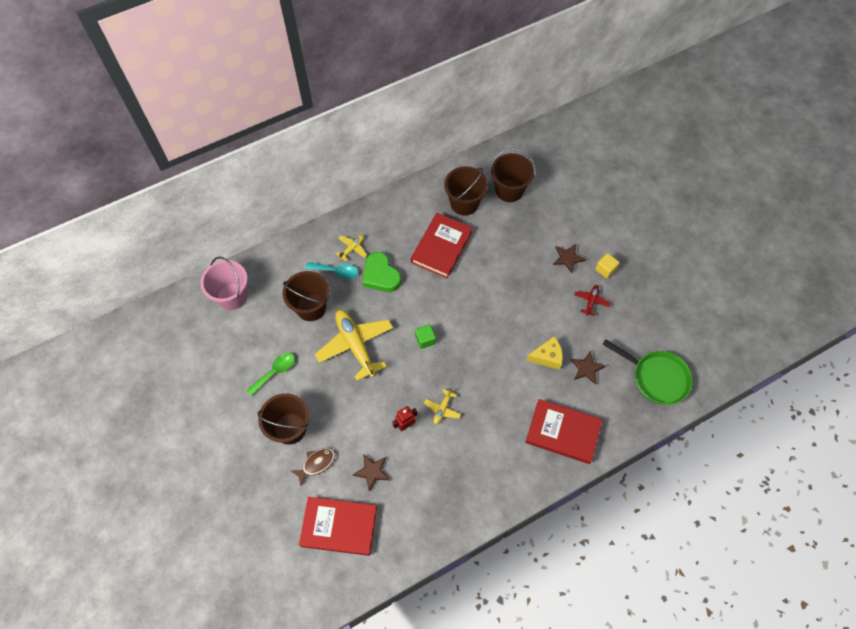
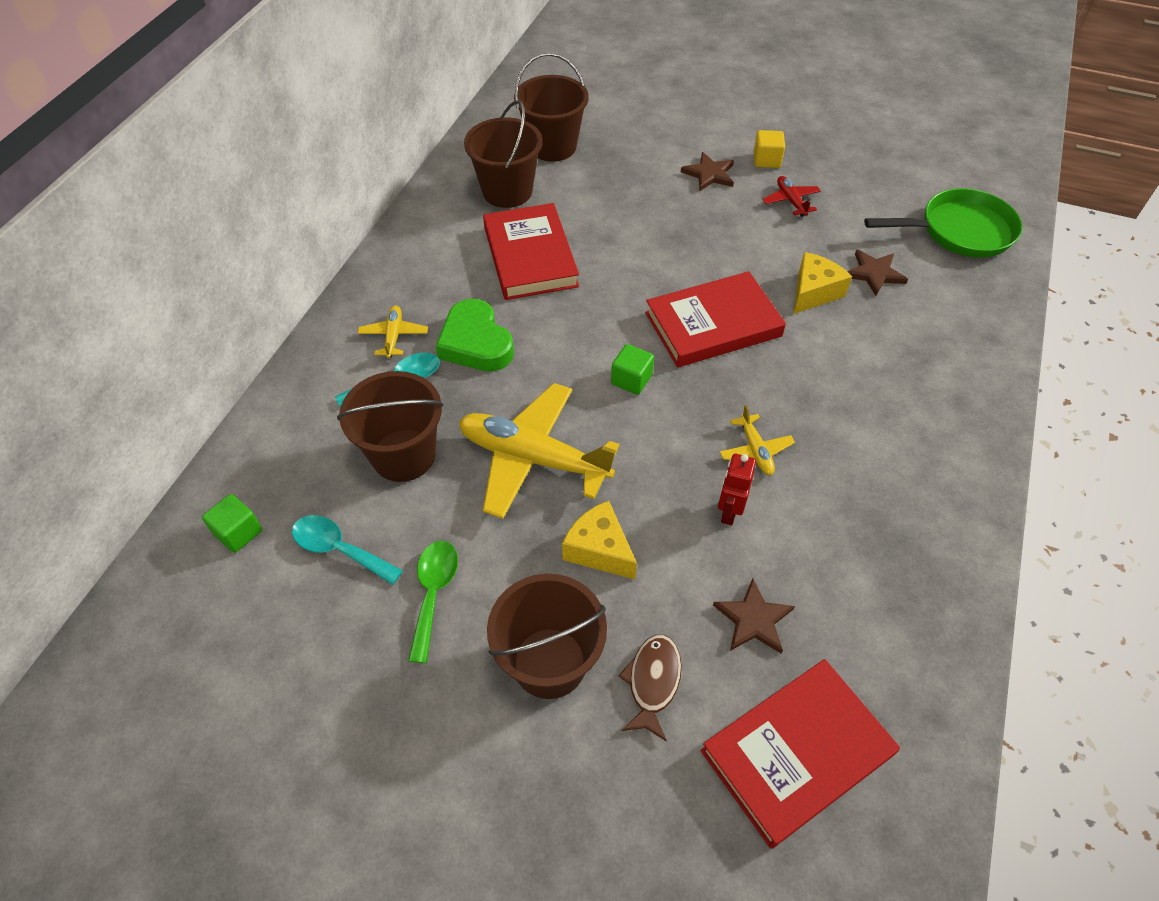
camera: 40 degrees left, 10 degrees down
(232, 296) = (238, 532): pink bucket -> green cube
(259, 329) = (339, 549): none -> turquoise spoon
(344, 401) = (599, 550): none -> yellow cheese
(380, 275) = (476, 343): green heart -> green heart turned 45 degrees clockwise
(563, 432) = (938, 364): red book -> red book (713, 325)

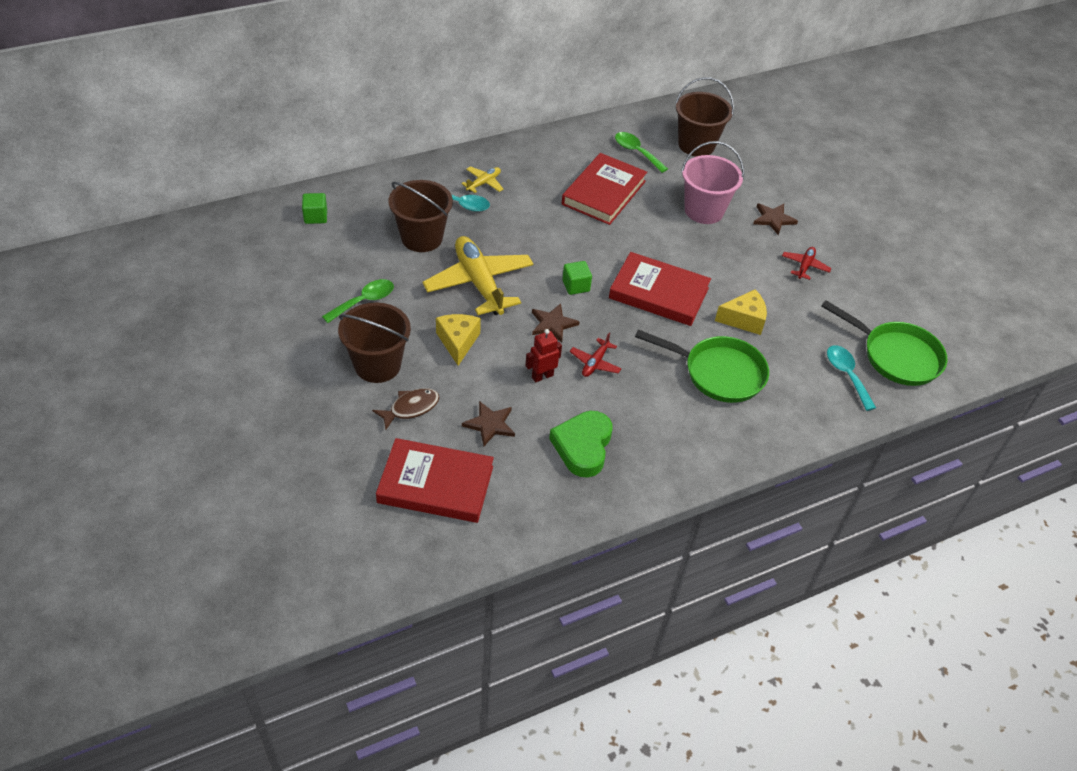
camera: 40 degrees right, 5 degrees down
(339, 549) = (347, 254): turquoise spoon -> turquoise spoon (846, 375)
(476, 343) = (519, 214): green heart -> green heart (583, 446)
(507, 191) = (636, 152): brown bucket -> green spoon
(643, 208) = (704, 211): none -> pink bucket
(755, 450) = (595, 363): yellow plane -> red plane
(766, 160) = (823, 235): yellow cube -> none
(864, 365) = (718, 373): none -> green pan
(874, 273) = (799, 337): brown star -> brown star (553, 324)

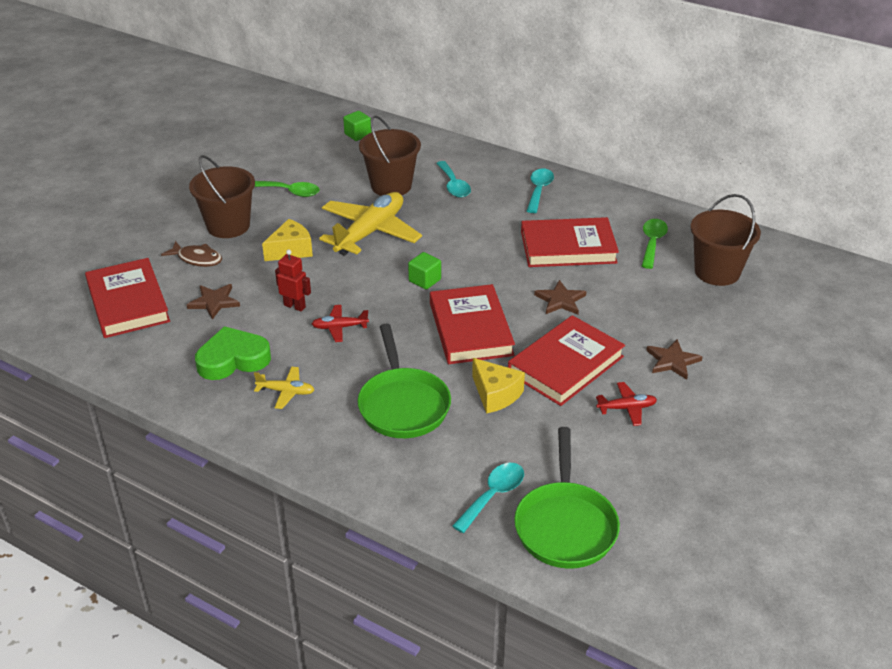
camera: 60 degrees right, 10 degrees down
(483, 183) = (495, 185): yellow plane -> yellow plane (286, 392)
(515, 166) = (539, 190): none -> turquoise spoon
(553, 324) = (363, 287): brown star -> brown star (560, 300)
(704, 211) = (623, 312): pink bucket -> none
(738, 269) = (565, 365): none -> red book

